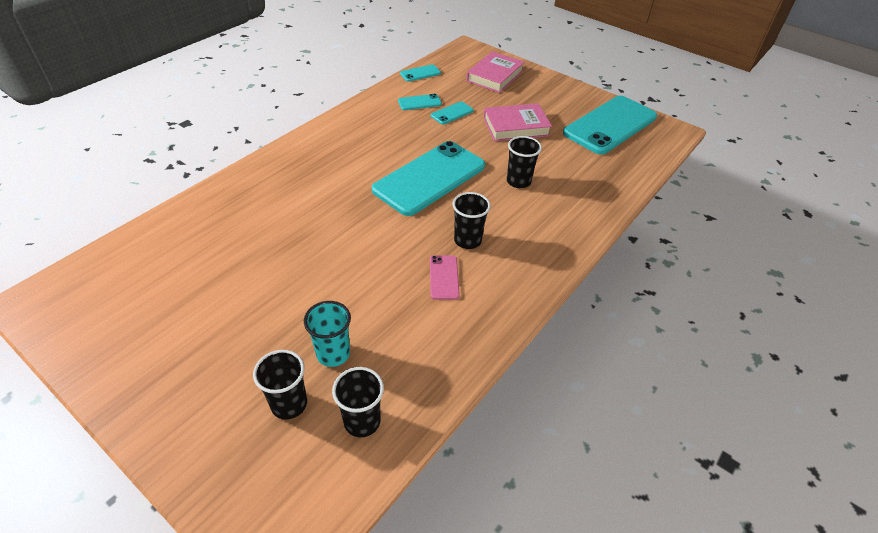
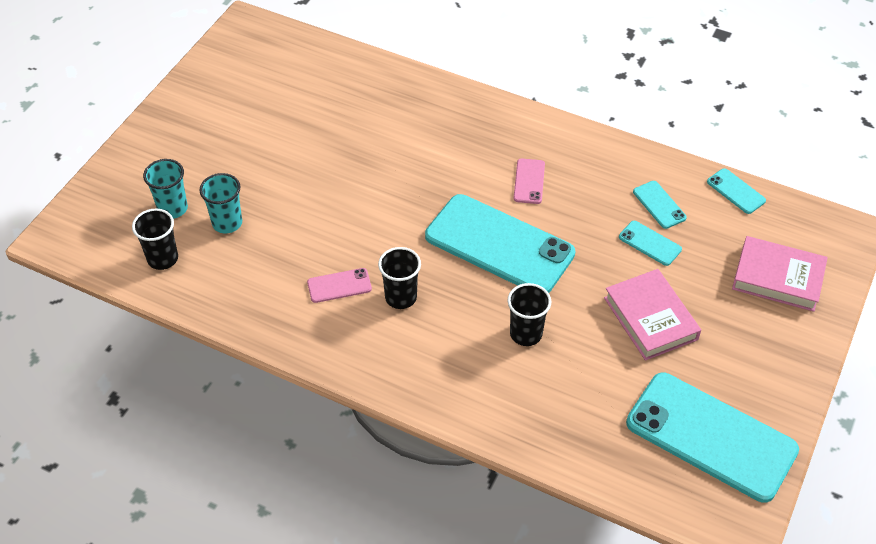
camera: 80 degrees right, 5 degrees up
(289, 404) = (172, 208): black cup -> turquoise cup
(371, 151) = (529, 181): none -> pink phone

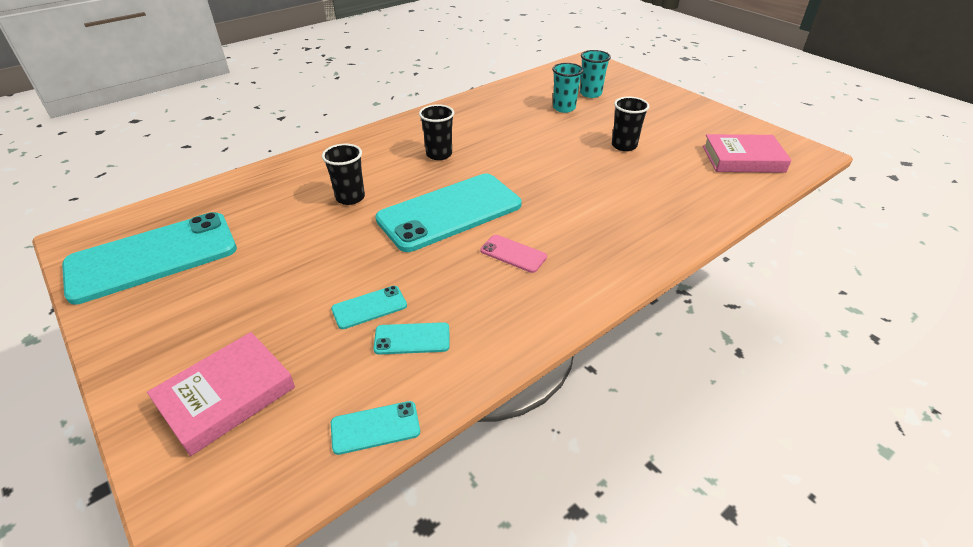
camera: 115 degrees right, 10 degrees down
(163, 259) = (547, 85): black cup -> black cup (624, 145)
(339, 286) = (472, 134): pink phone -> none
(650, 318) = (290, 270): pink book -> pink book (743, 159)

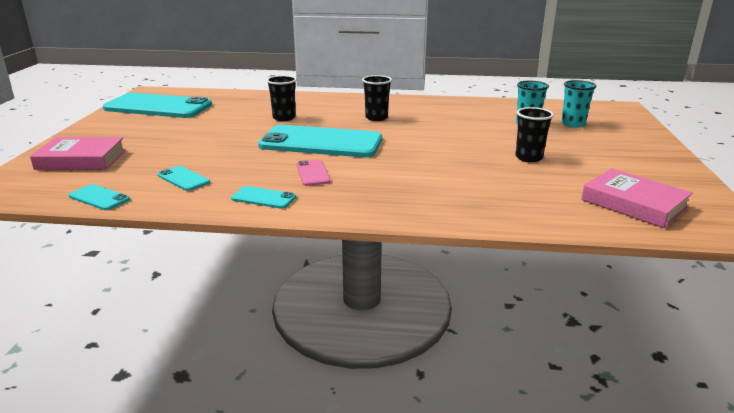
camera: 45 degrees right, 15 degrees down
(369, 307) = (194, 159): turquoise phone -> turquoise phone (263, 198)

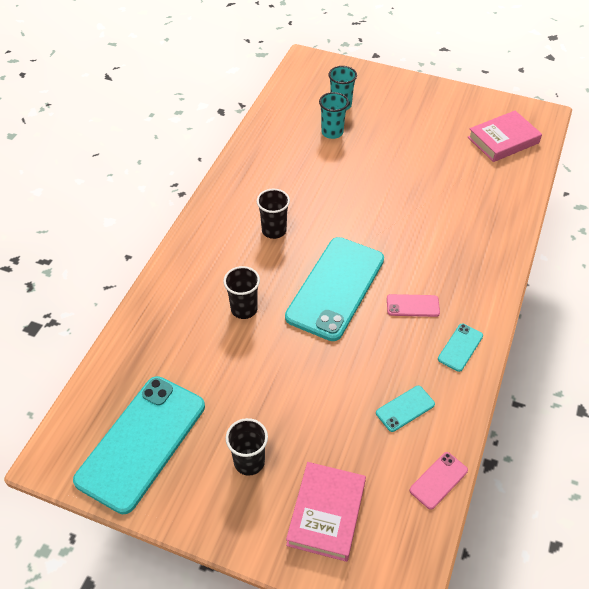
camera: 75 degrees left, 25 degrees up
(99, 198) = (438, 480): turquoise phone -> pink phone
(528, 158) = (411, 160): black cup -> black cup (249, 462)

